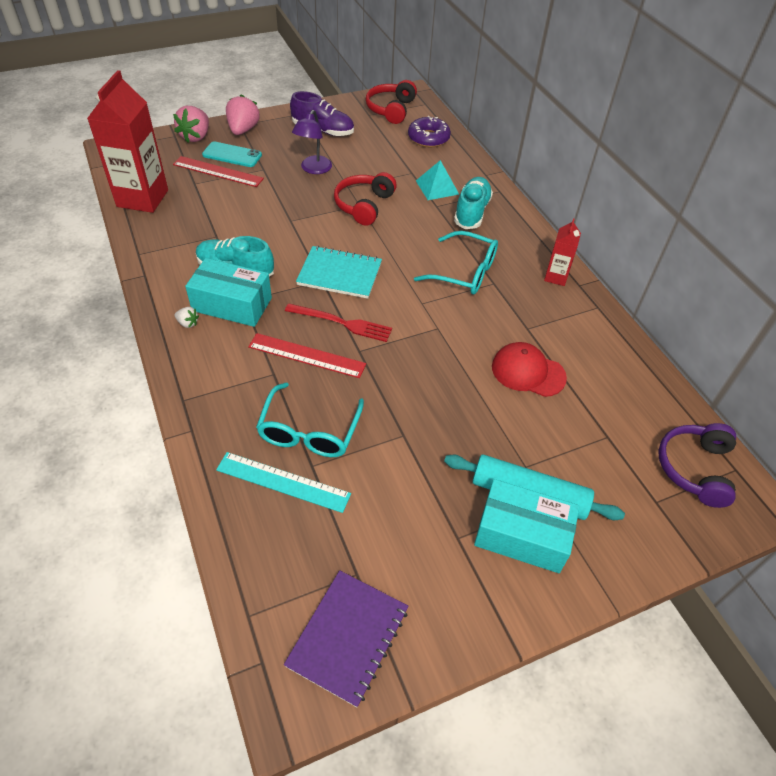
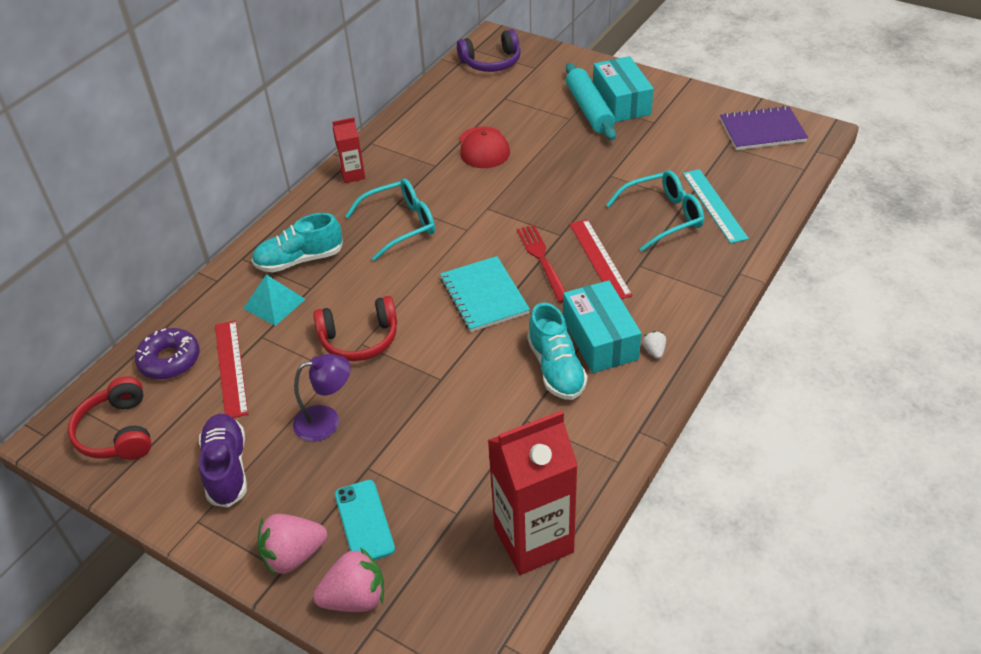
camera: 120 degrees left, 5 degrees down
(218, 171) = (412, 508): red ruler -> red ruler (231, 368)
(391, 109) = (117, 432): red headphones -> red headphones turned 90 degrees clockwise
(464, 272) = (399, 225): turquoise glasses -> turquoise glasses turned 75 degrees clockwise

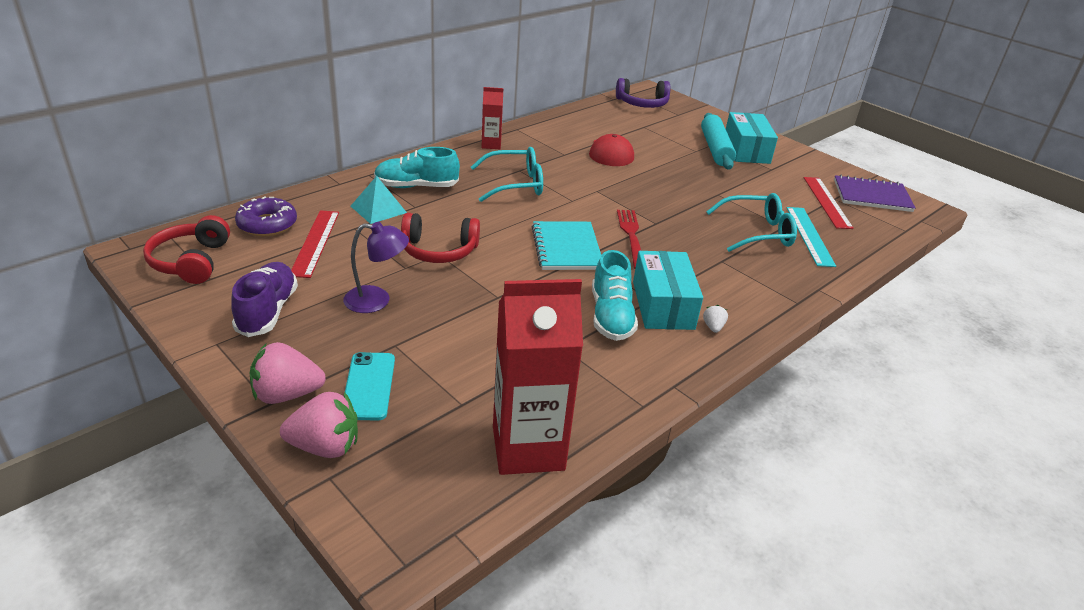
camera: 10 degrees right, 10 degrees down
(599, 259) = (685, 247): red ruler -> red ruler (827, 202)

